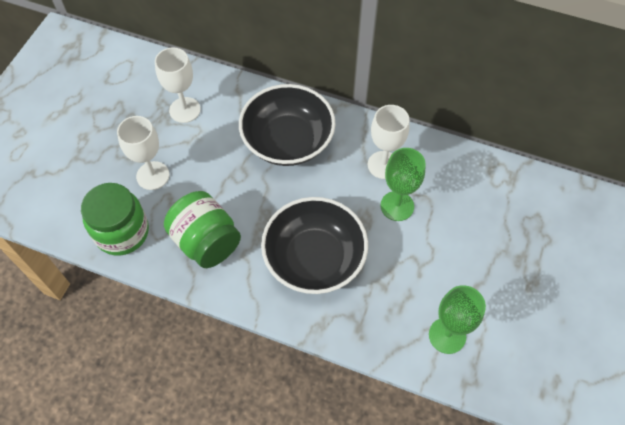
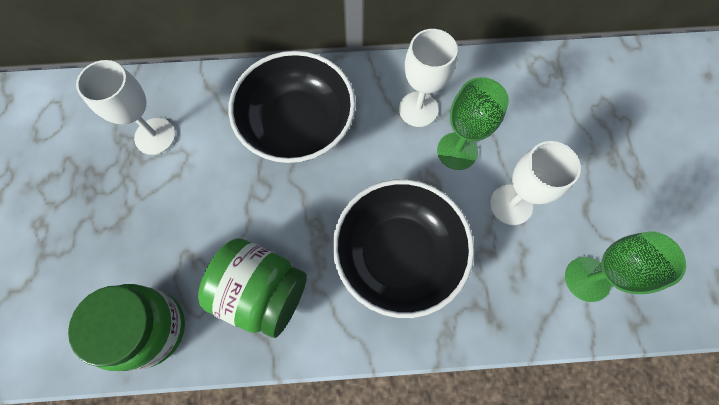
camera: 25 degrees left, 10 degrees up
(153, 175) = (154, 236): white goblet -> white goblet (511, 205)

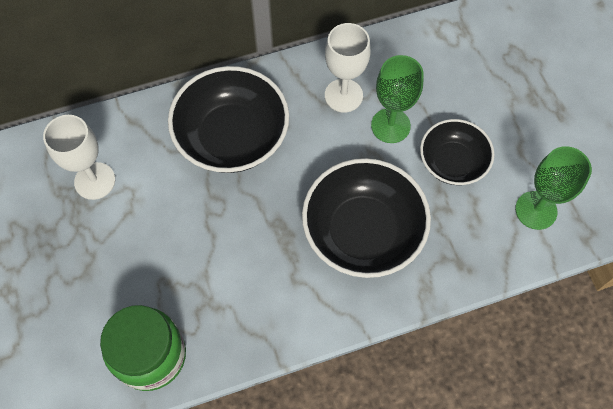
camera: 15 degrees left, 5 degrees down
(262, 292) = (246, 296): green jar -> none
(511, 205) = (452, 162): white goblet -> black bowl

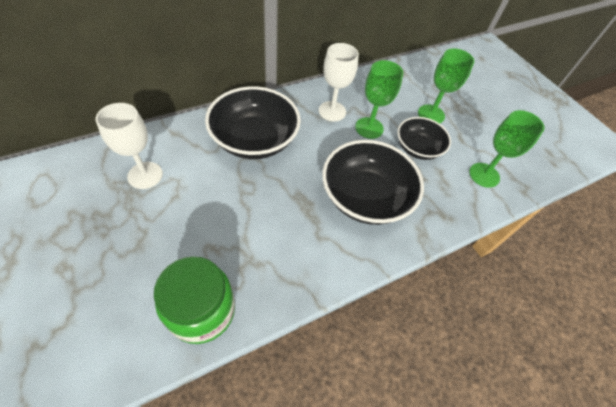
camera: 15 degrees left, 10 degrees down
(487, 107) = (431, 114): none -> green goblet

